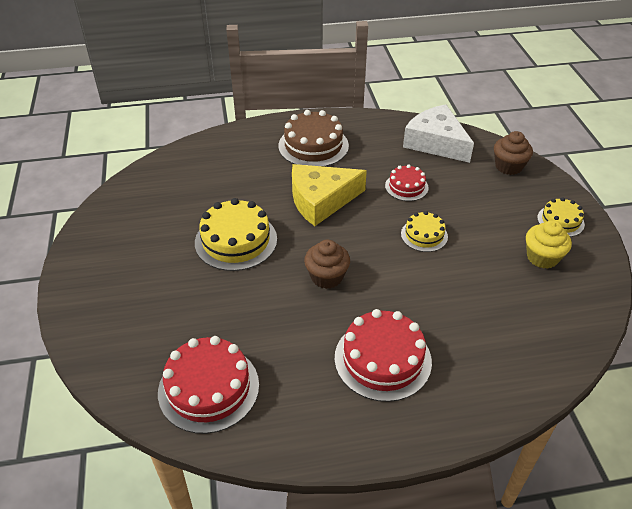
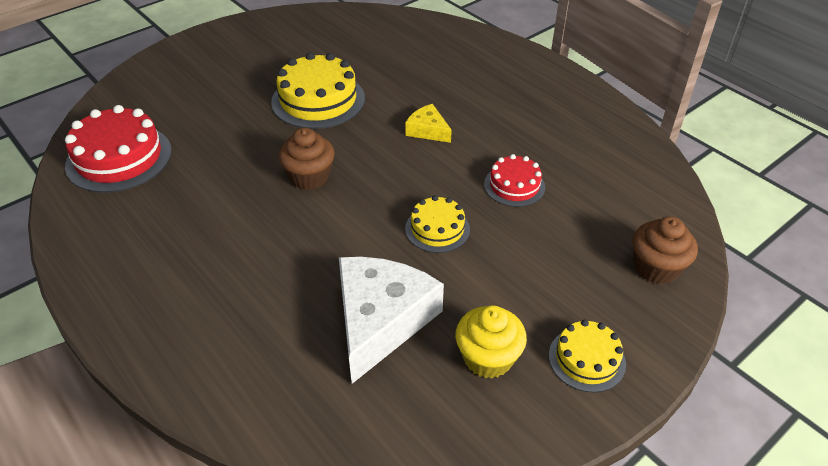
camera: 60 degrees right, 0 degrees up
(313, 146) = (516, 92): brown cake -> none
(321, 200) = (428, 130): yellow cheese -> yellow cheese, size x0.49
(382, 359) = (212, 260): red cake -> none
(436, 142) = (631, 182): white cheese -> white cheese (380, 320)

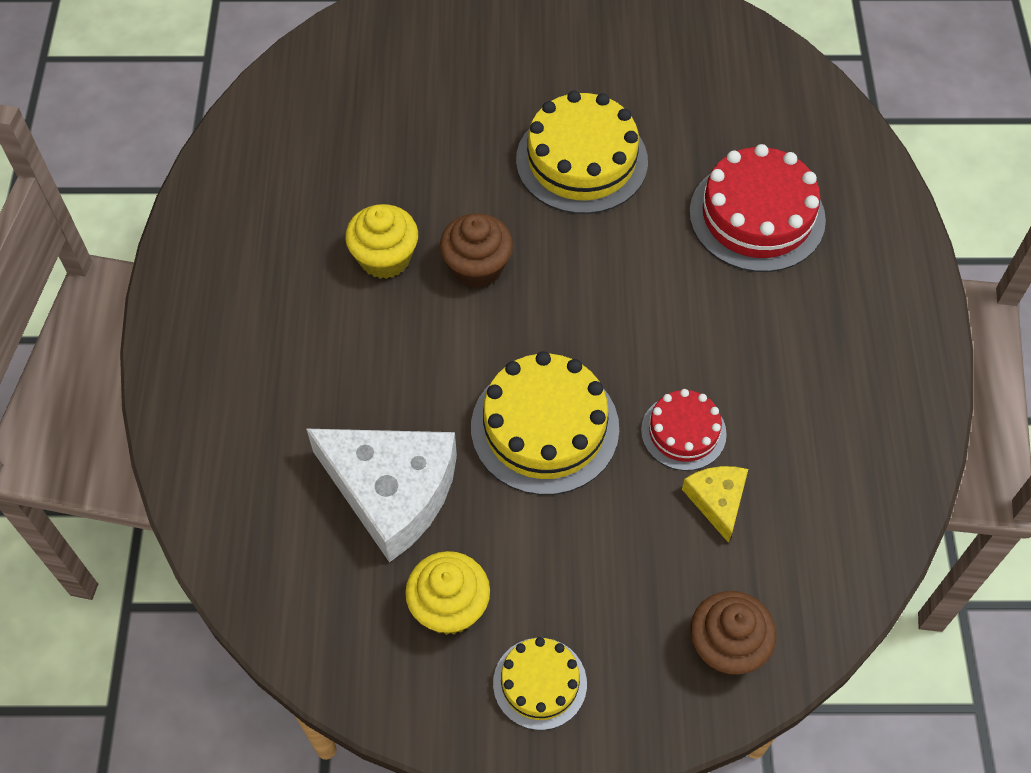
camera: 40 degrees right, 15 degrees up
(119, 158) = (316, 114): red cake -> red cake (757, 216)
(244, 203) = (385, 258): none -> yellow cupcake
(380, 320) = (391, 491): white cheese -> white cheese turned 60 degrees clockwise
(428, 130) = (663, 288): yellow cheese -> yellow cheese (717, 500)
(437, 229) = (545, 427): yellow cake -> yellow cake, size x1.75

